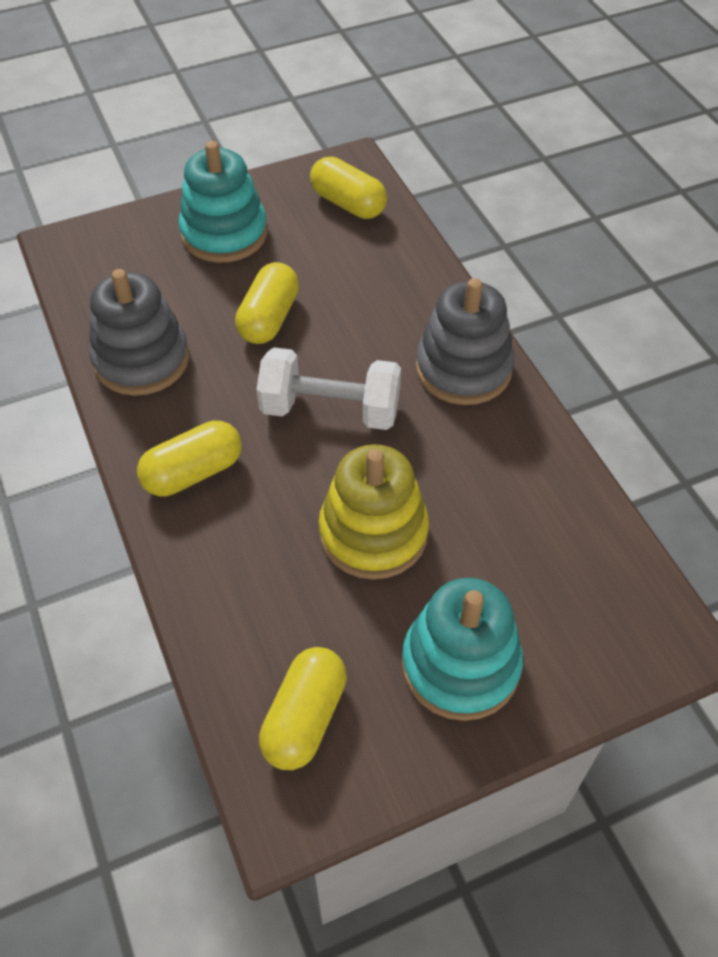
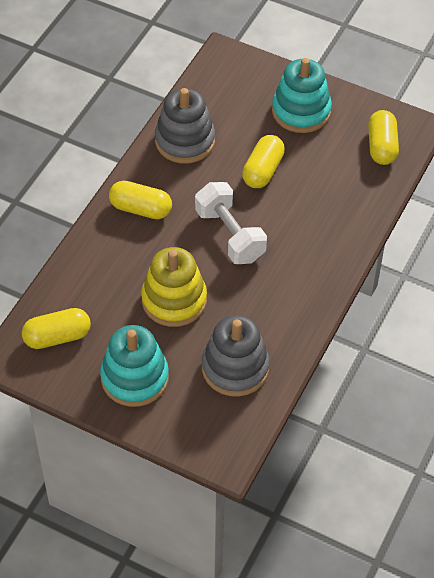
camera: 50 degrees right, 0 degrees up
(269, 318) = (263, 170): yellow capsule -> yellow capsule turned 45 degrees counterclockwise
(463, 368) = (313, 272): grey stacking toy -> grey stacking toy (235, 368)

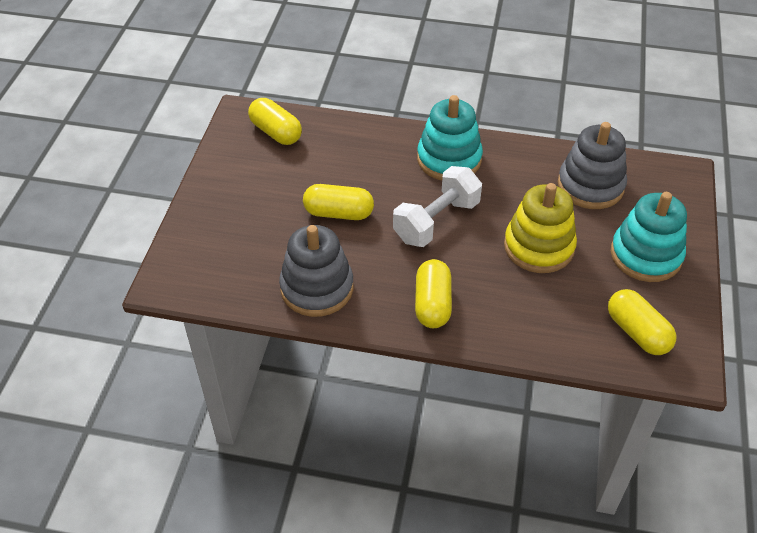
camera: 105 degrees left, 5 degrees down
(301, 111) = (242, 199): turquoise stacking toy -> turquoise stacking toy (449, 159)
(381, 146) = (276, 132): yellow capsule -> yellow capsule turned 60 degrees clockwise

